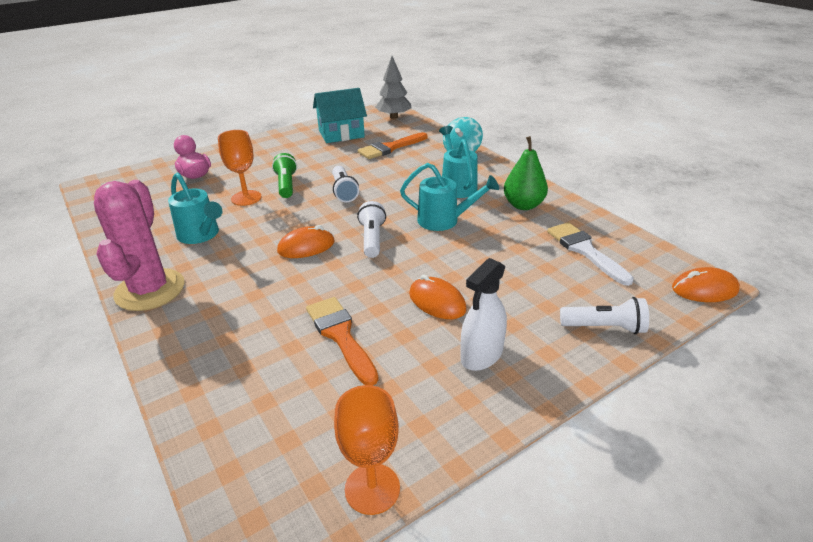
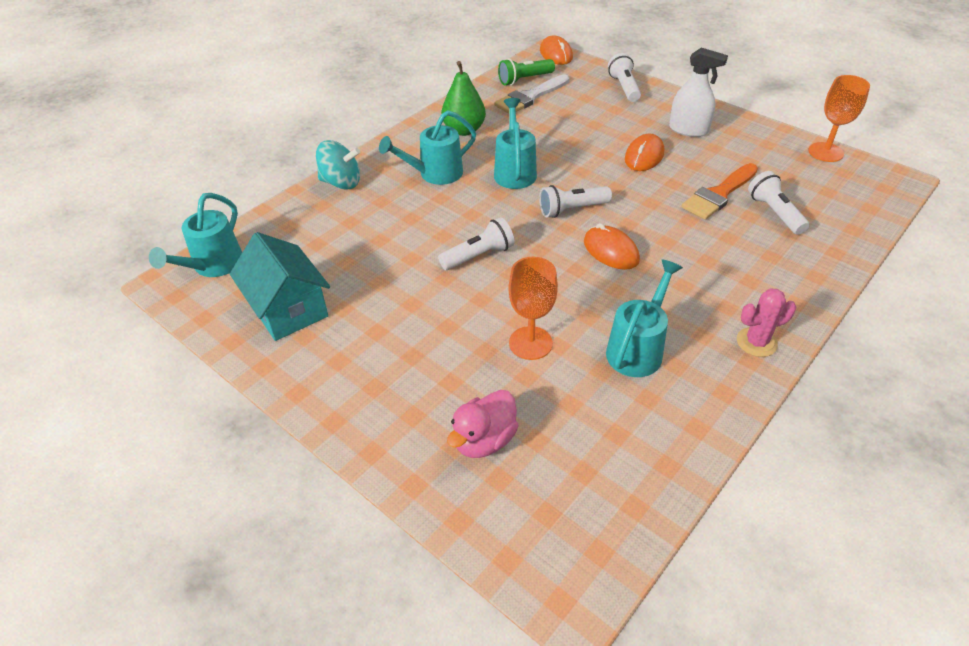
camera: 105 degrees left, 10 degrees up
(150, 290) = (756, 342): pink cactus -> pink cactus, size x0.51
(283, 368) = (774, 213): none -> white flashlight
(286, 185) = (479, 315): green flashlight -> green flashlight (524, 80)
(390, 148) = (337, 245): orange brush -> none
(394, 117) = (213, 266): grey tree -> turquoise watering can

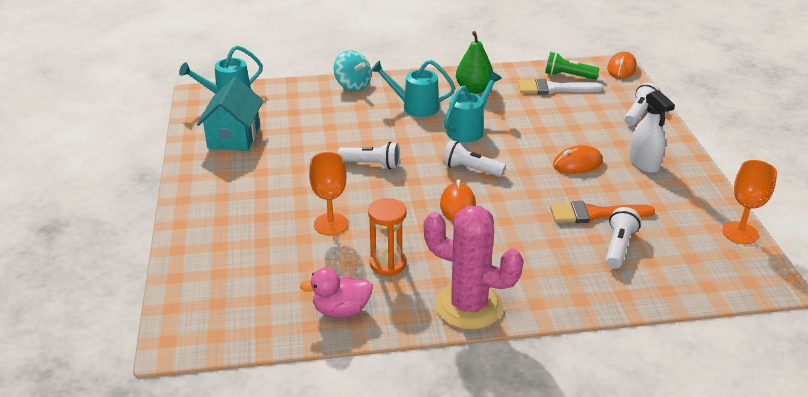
camera: 40 degrees right, 10 degrees down
(484, 440) = (237, 252): pink duck -> pink duck (341, 310)
(638, 348) = (388, 264): turquoise watering can -> orange hourglass
(756, 342) = (468, 306): pink cactus -> pink cactus, size x1.97

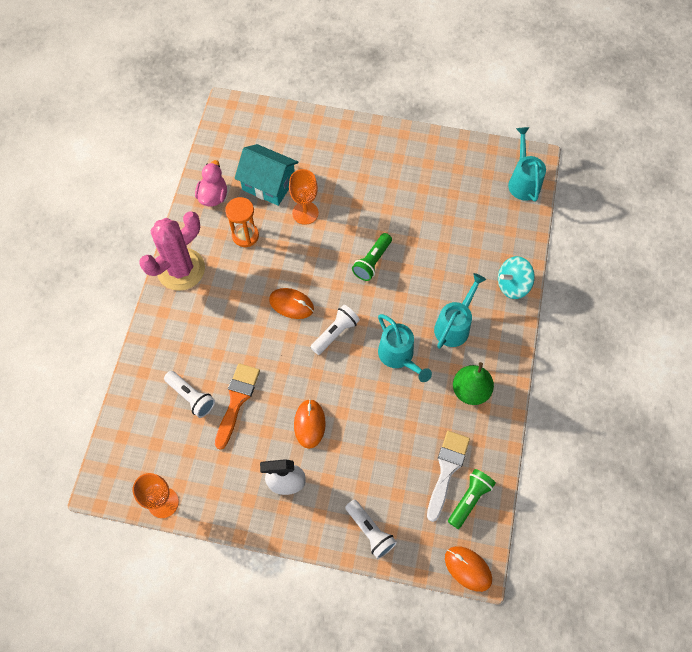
camera: 110 degrees right, 30 degrees up
(234, 137) = (452, 174): turquoise house -> turquoise house (268, 184)
(372, 164) = (372, 262): white flashlight -> green flashlight

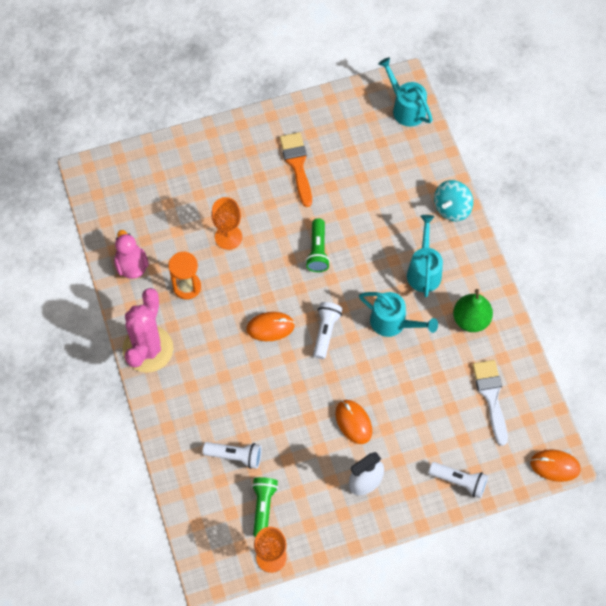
camera: 30 degrees left, 0 degrees up
(237, 400) = (277, 437): orange brush -> orange brush (297, 165)
(268, 184) = (176, 227): turquoise house -> none
(469, 499) = (523, 410): green flashlight -> green flashlight (263, 507)

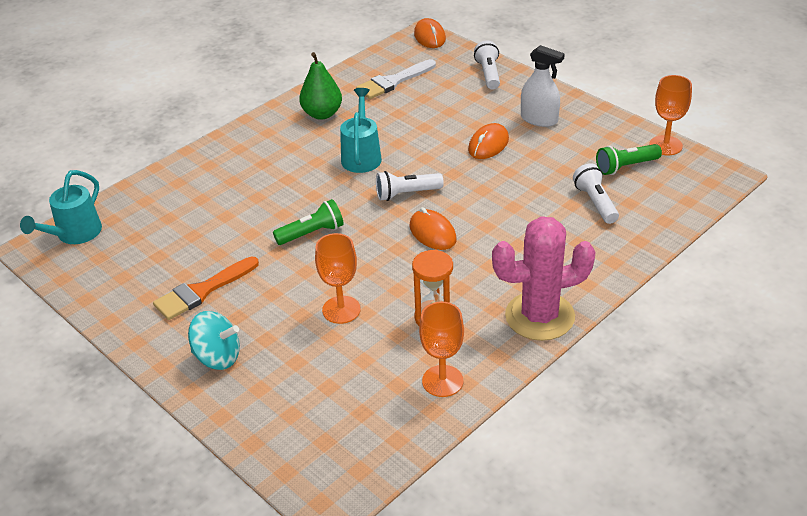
camera: 115 degrees left, 25 degrees down
(131, 265) = (442, 381): pink duck -> orange goblet
(424, 270) = (286, 156): turquoise watering can -> none
(452, 208) = (198, 162): turquoise spinning top -> turquoise spinning top (217, 357)

